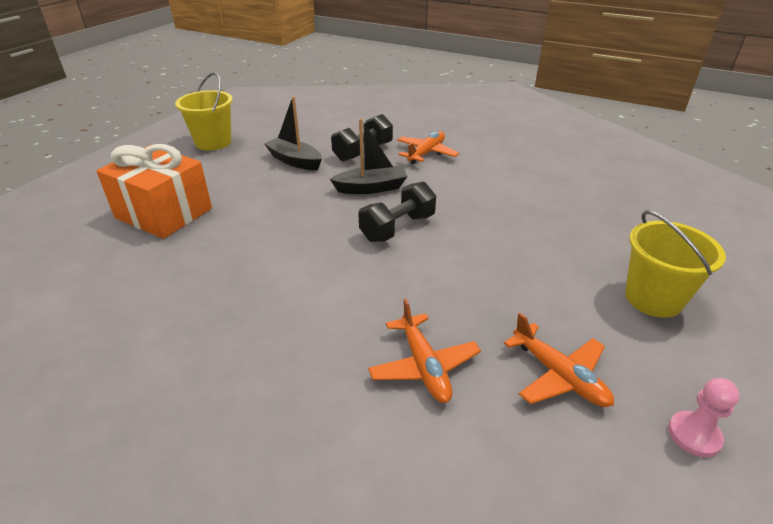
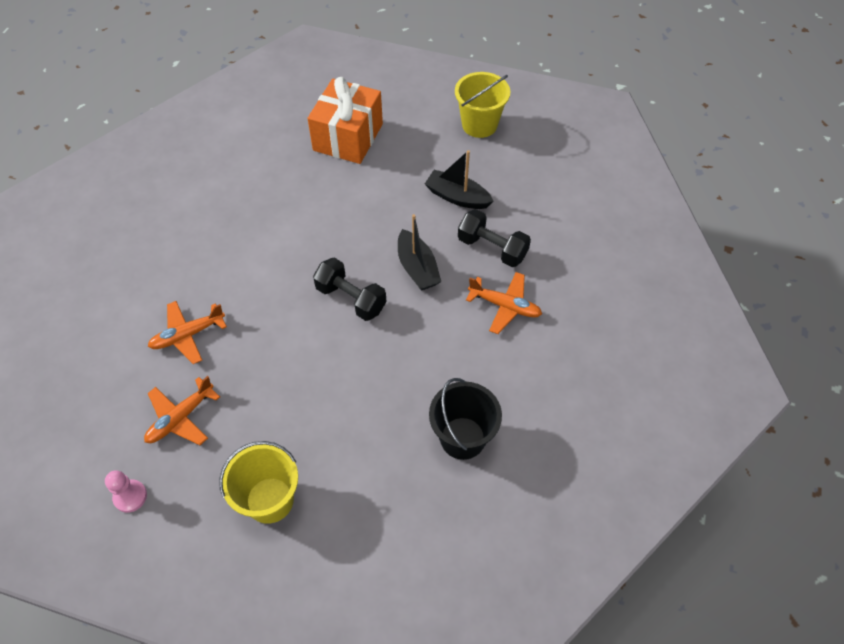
camera: 80 degrees right, 20 degrees up
(295, 161) = (457, 197): black boat -> black boat turned 90 degrees counterclockwise
(557, 184) = (462, 438): none -> black bucket

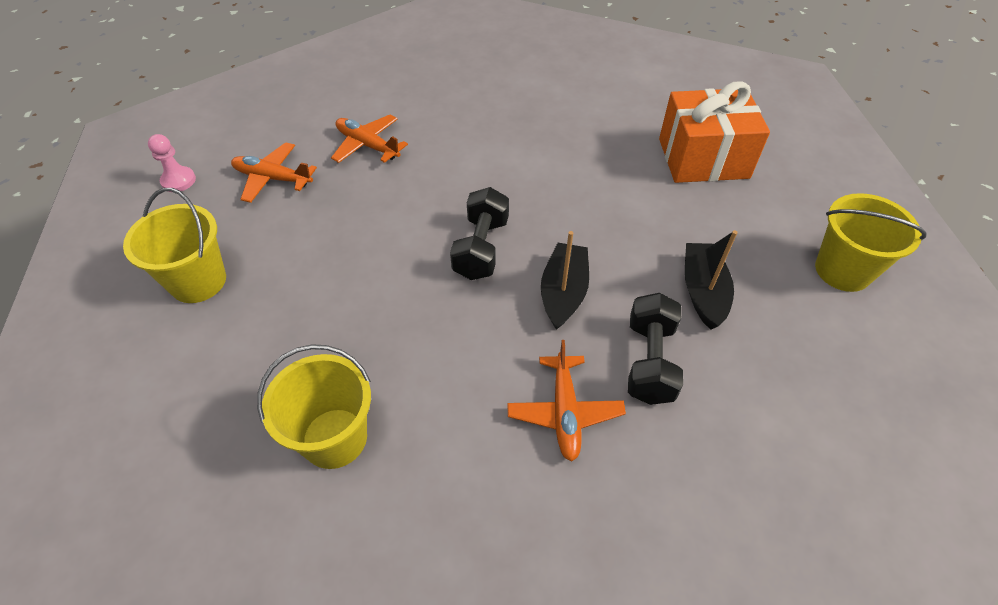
camera: 65 degrees right, 5 degrees down
(417, 268) = (563, 292): black boat -> black boat turned 150 degrees clockwise
(462, 438) = (334, 438): black bucket -> yellow bucket

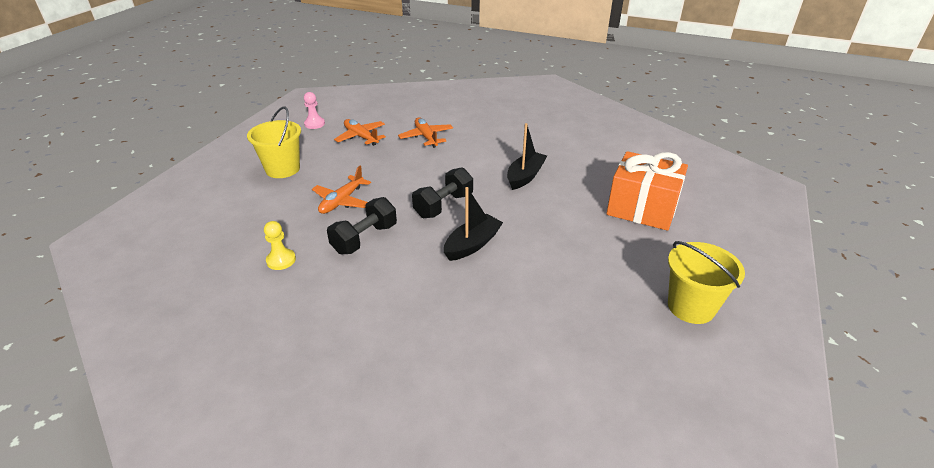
camera: 30 degrees right, 15 degrees down
(334, 438) = (281, 260): yellow bucket -> yellow pawn
(565, 412) = (414, 302): orange plane -> orange plane (342, 201)
(649, 361) = (493, 300): black dumbbell -> black dumbbell (364, 239)
(703, 292) = (567, 278): black boat -> black boat (525, 176)

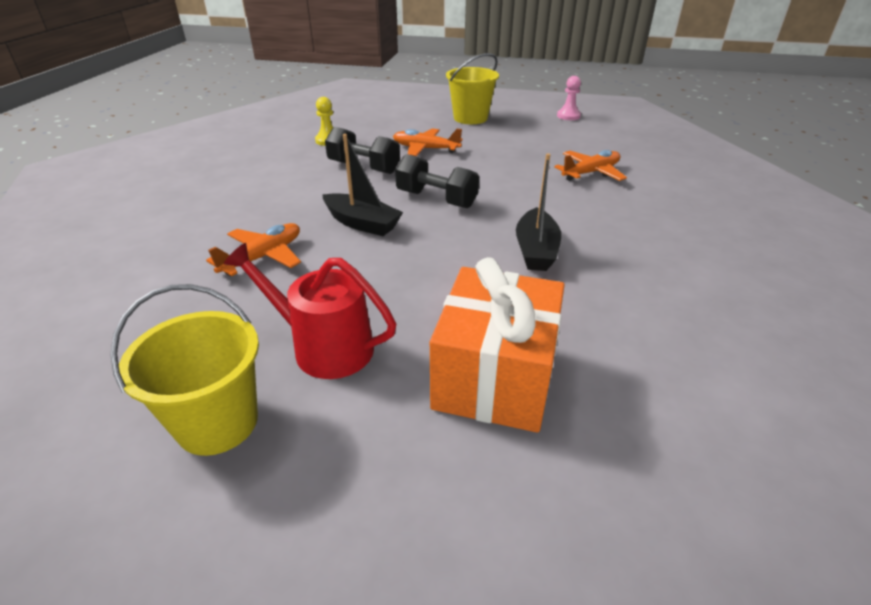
camera: 80 degrees right, 0 degrees up
(361, 137) = (559, 139): orange plane -> orange plane (263, 257)
(525, 176) = (536, 250): black boat -> black boat turned 75 degrees clockwise
(623, 265) = (324, 347): none -> red watering can

